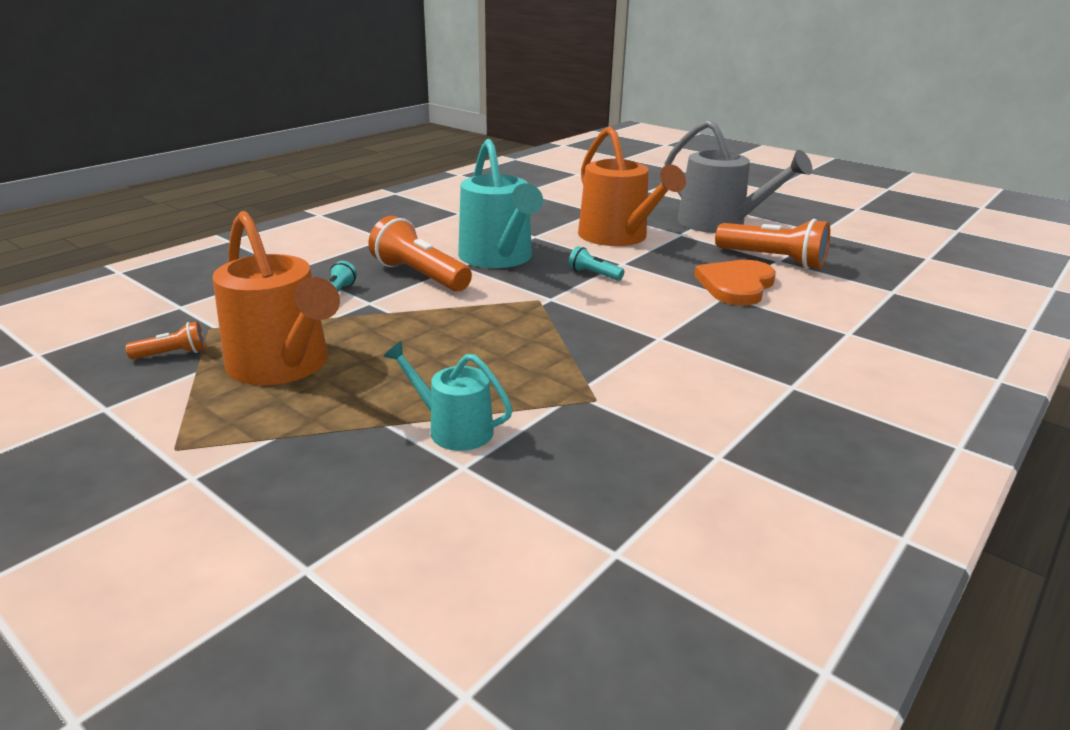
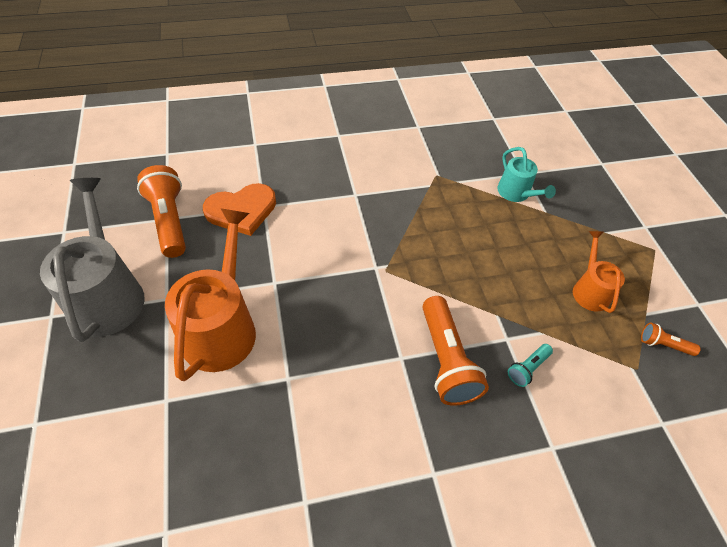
camera: 145 degrees left, 25 degrees up
(283, 365) = (589, 290): orange watering can -> orange watering can, size x0.55
(498, 258) = (359, 353): turquoise watering can -> none
(594, 274) = (314, 279): turquoise flashlight -> none

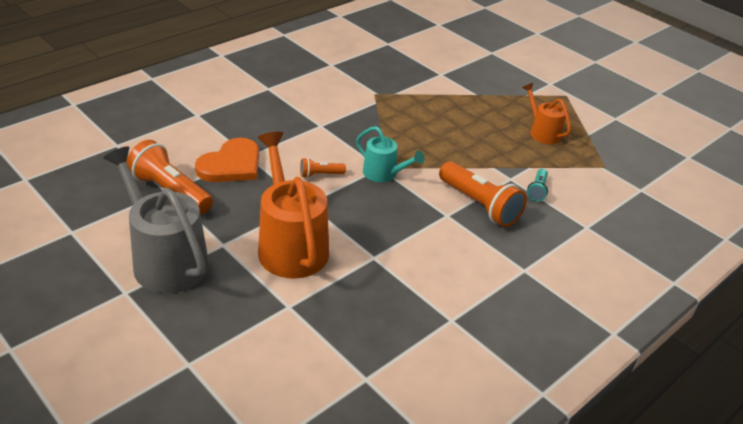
camera: 30 degrees left, 15 degrees down
(516, 193) = (445, 89): turquoise watering can -> turquoise watering can (383, 174)
(663, 345) = (610, 148): orange flashlight -> orange flashlight (320, 175)

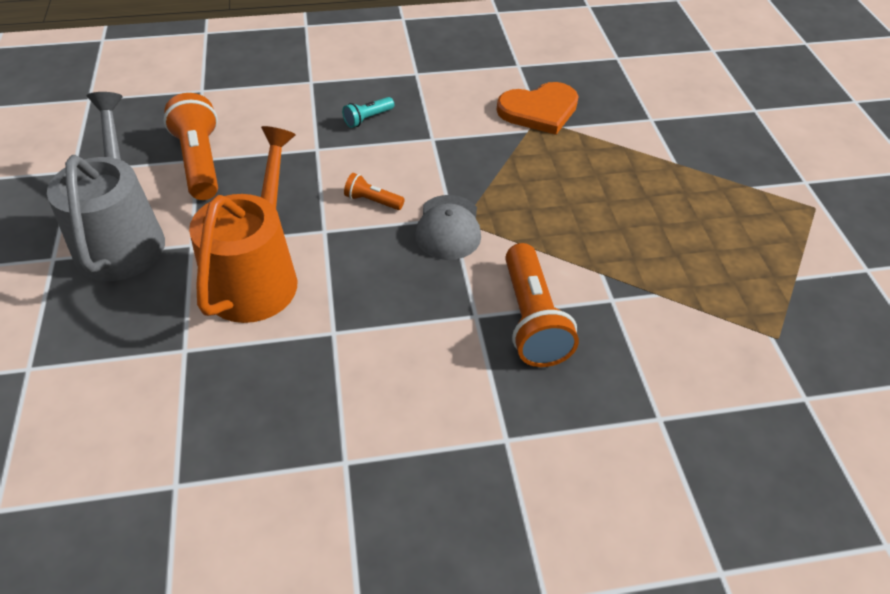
camera: 35 degrees right, 10 degrees up
(231, 165) = (289, 153): orange heart -> orange heart (539, 110)
(383, 174) = (448, 228): turquoise watering can -> grey cap
(537, 190) = (635, 332): turquoise flashlight -> turquoise flashlight (368, 118)
(542, 132) = (724, 250): orange watering can -> none

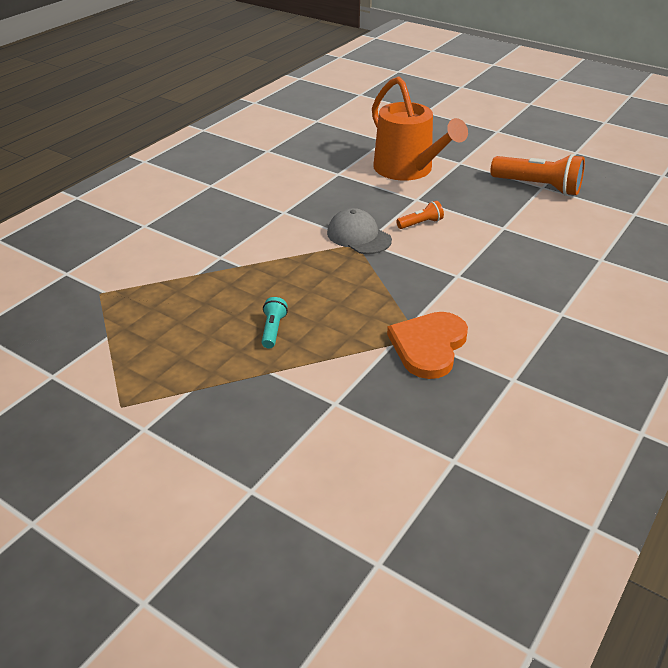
camera: 135 degrees right, 10 degrees down
(121, 238) = (490, 148): grey watering can -> none
(368, 118) = (517, 261): turquoise flashlight -> turquoise flashlight (273, 330)
(532, 319) = (253, 225): orange flashlight -> none

